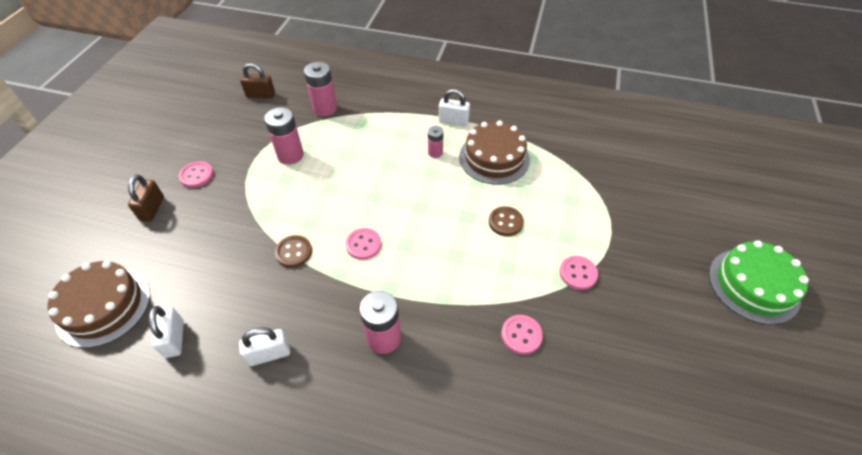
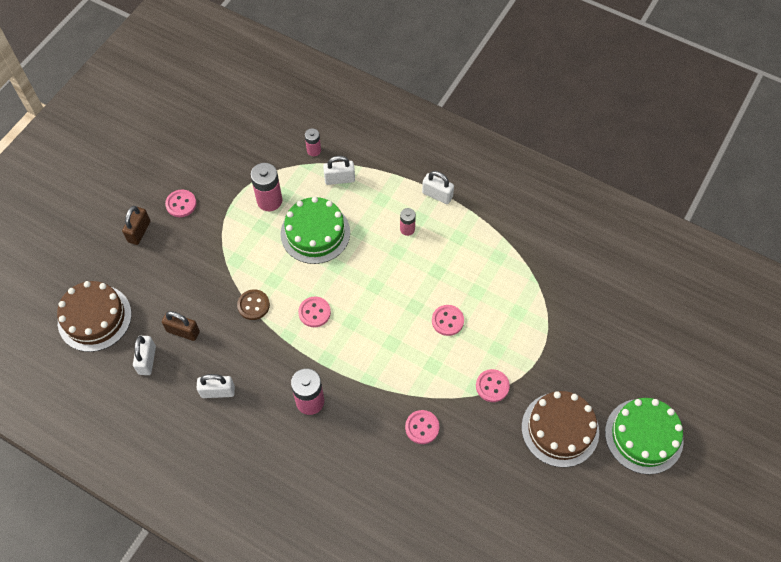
camera: 15 degrees right, 10 degrees up
(261, 95) = (254, 118): brown padlock -> brown padlock (183, 331)
(325, 108) = (314, 150): pink battery -> pink battery, size x0.58
(344, 173) = (315, 233): none -> green cake
(356, 126) = (339, 179): none -> white padlock
(494, 158) = (462, 248): brown cake -> brown cake (560, 429)
(505, 222) = (447, 321): brown button -> pink button

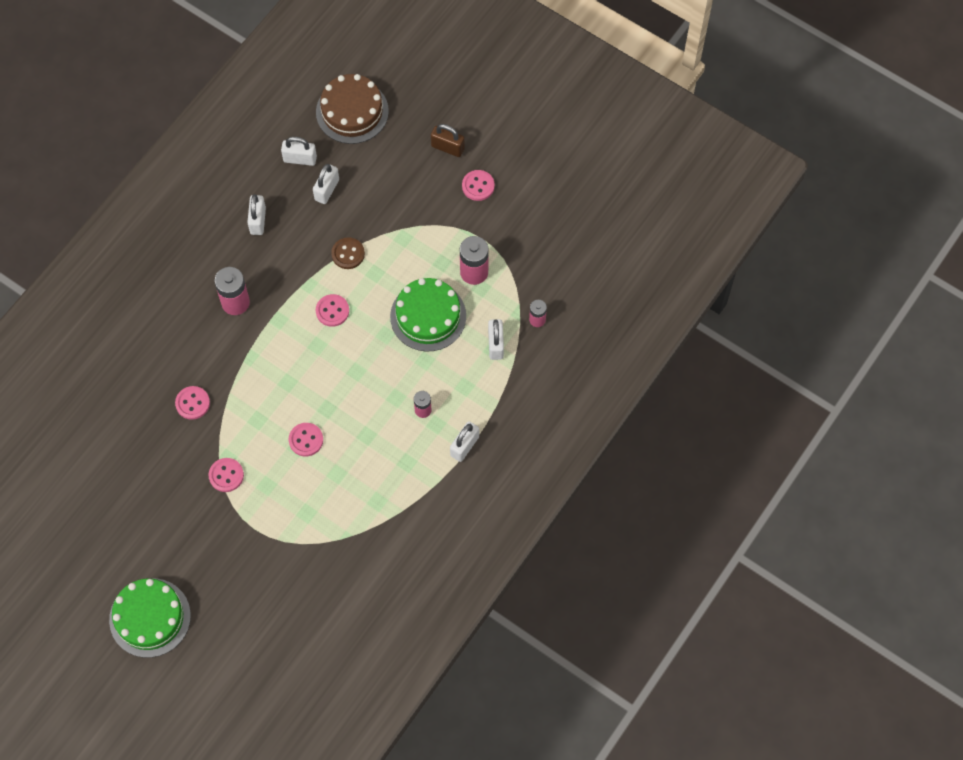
camera: 95 degrees right, 5 degrees up
(183, 331) = (327, 190): brown padlock -> white padlock
(560, 429) = (170, 535): brown cake -> none

